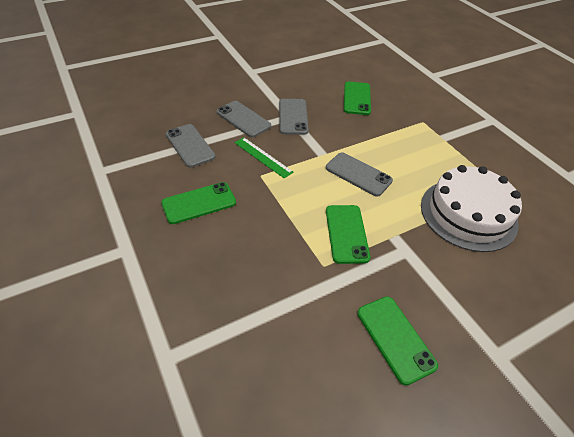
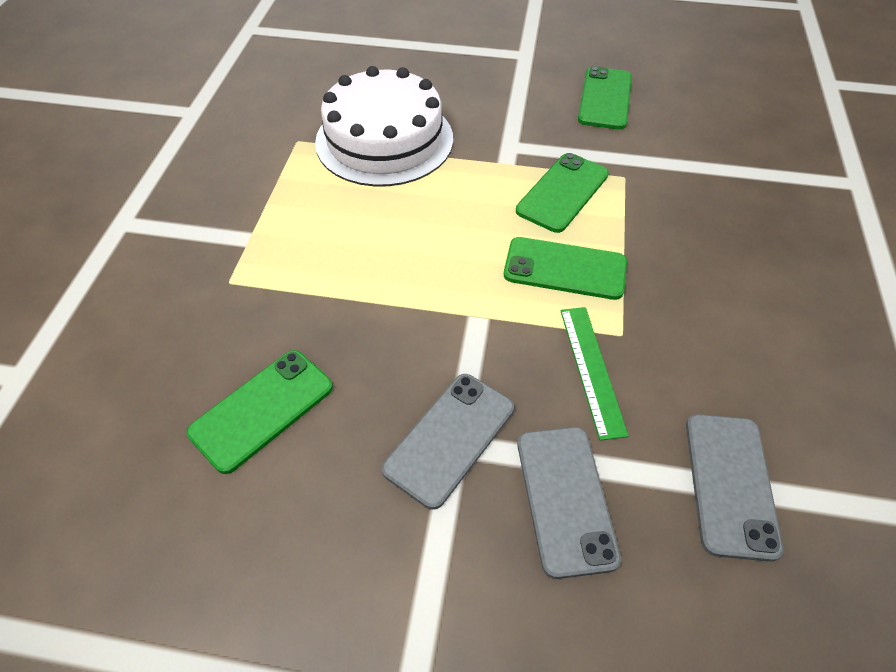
camera: 140 degrees left, 5 degrees up
(199, 203) = (758, 338): green phone -> green phone (565, 269)
(358, 174) = (459, 253): grey phone -> none

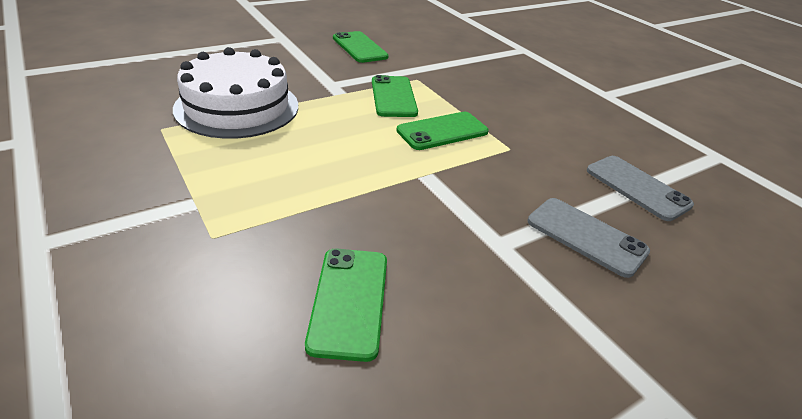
camera: 45 degrees left, 15 degrees down
(449, 438) = (493, 244): grey phone -> none
(591, 369) = (517, 171): green ruler -> none

